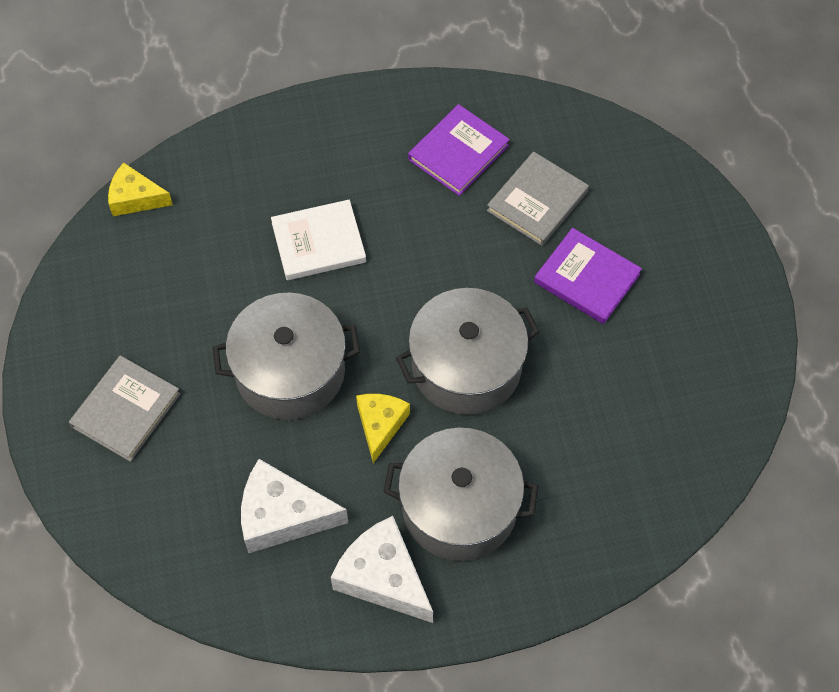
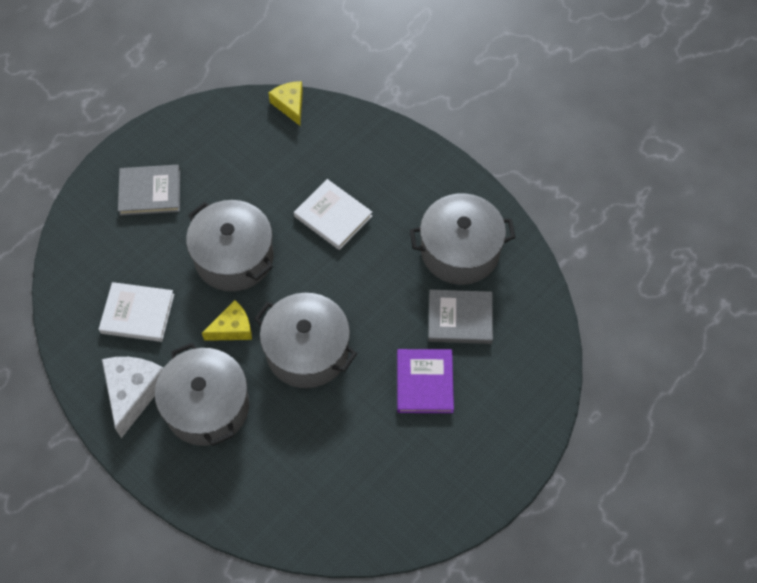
camera: 55 degrees right, 0 degrees up
(282, 515) = (137, 314): white cheese -> white book
(458, 152) = (460, 251): purple book -> grey pot

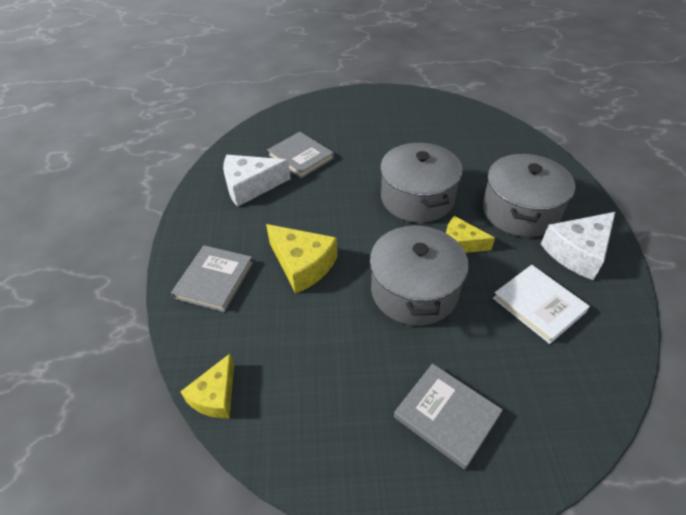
camera: 135 degrees left, 15 degrees down
(333, 216) = (302, 265): white book -> yellow cheese
(379, 159) = (214, 280): none -> grey book
(424, 382) = (361, 144): purple book -> none
(460, 251) = (250, 186): grey pot -> white cheese

